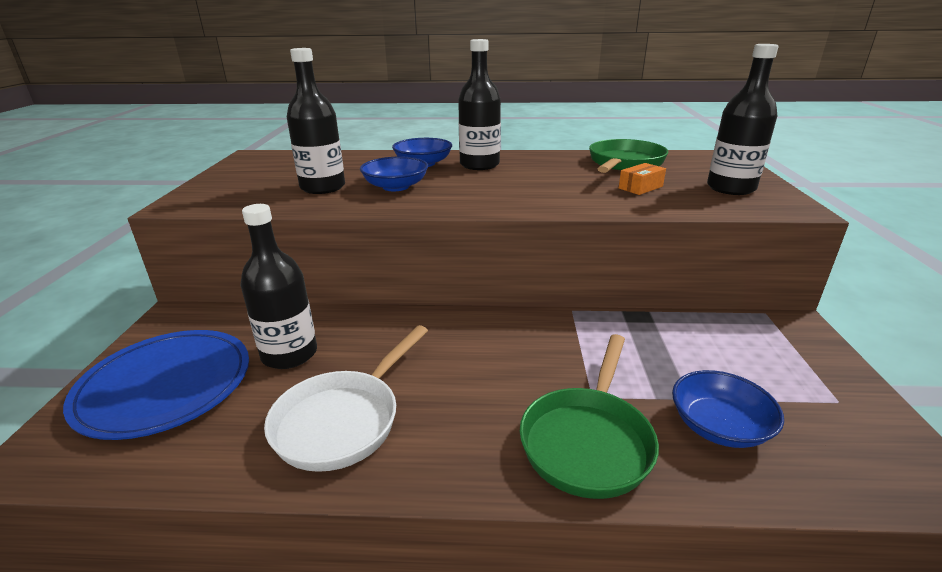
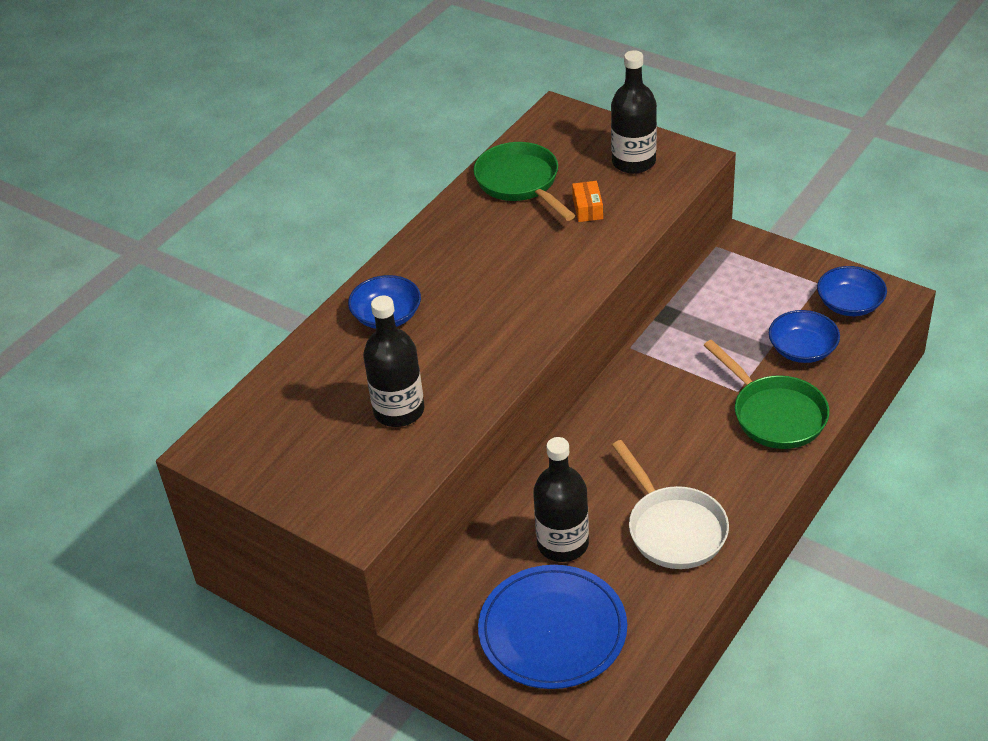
camera: 55 degrees left, 15 degrees up
(396, 186) = (445, 358): blue bowl -> blue bowl (849, 304)
(479, 165) = (431, 277): black bottle -> none

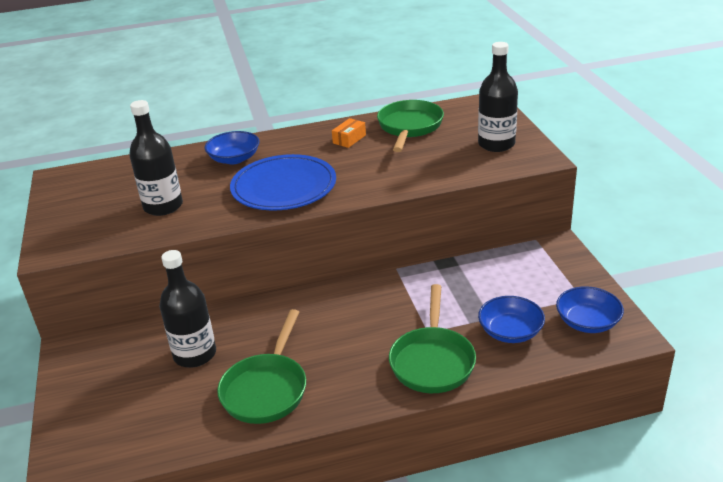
camera: 40 degrees right, 10 degrees down
(552, 630) = (115, 400): blue plate -> blue plate (284, 187)
(587, 208) = (428, 156): orange box -> orange box (349, 139)
(673, 528) = (266, 389): white pan -> green pan

